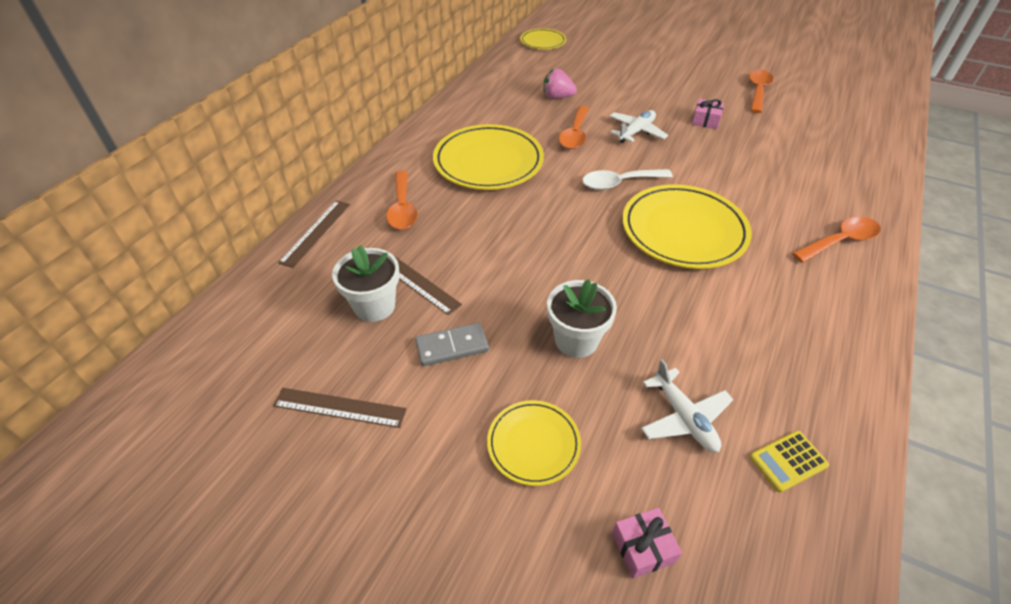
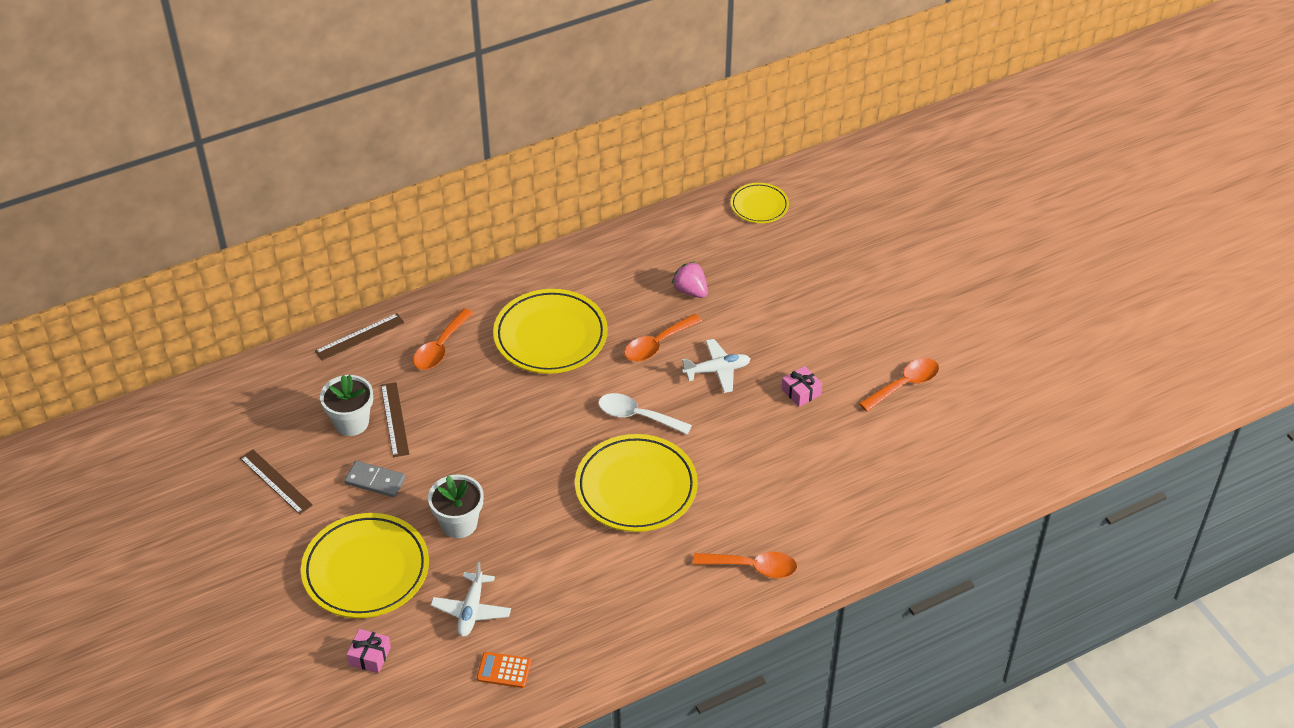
camera: 35 degrees right, 0 degrees up
(533, 444) = (366, 570): yellow plate -> yellow plate, size x1.83
(788, 461) = (504, 670): yellow calculator -> orange calculator

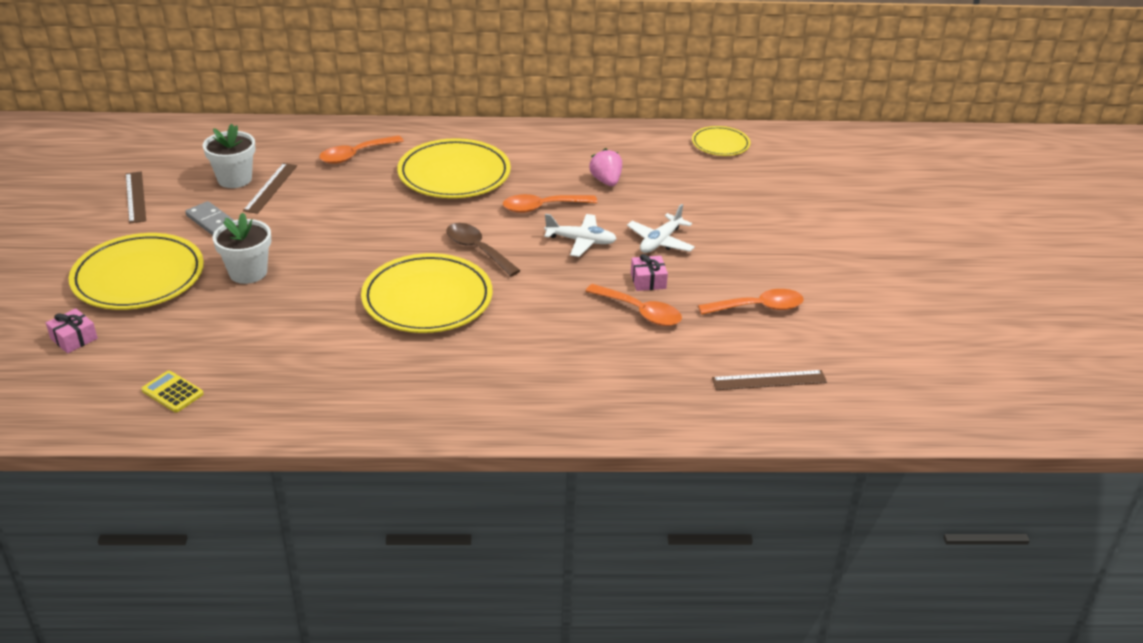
camera: 25 degrees right, 10 degrees down
(360, 337) = (299, 130): brown ruler -> brown ruler (769, 380)
(471, 610) = (193, 337): white plane -> white plane (660, 241)
(504, 670) = (172, 392): orange calculator -> yellow calculator
(637, 416) = (477, 250): white spoon -> brown spoon
(752, 567) = (480, 398): orange spoon -> orange spoon (640, 312)

